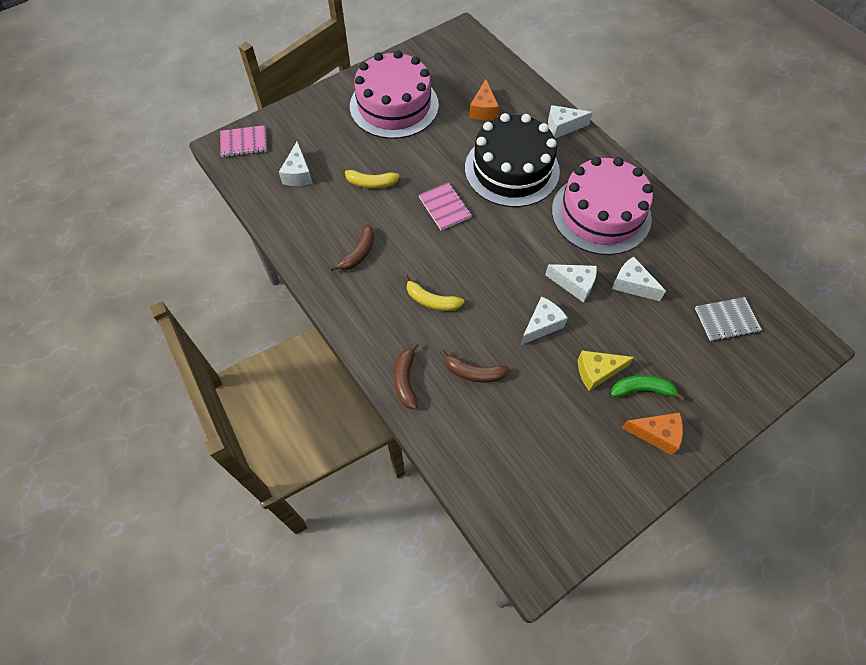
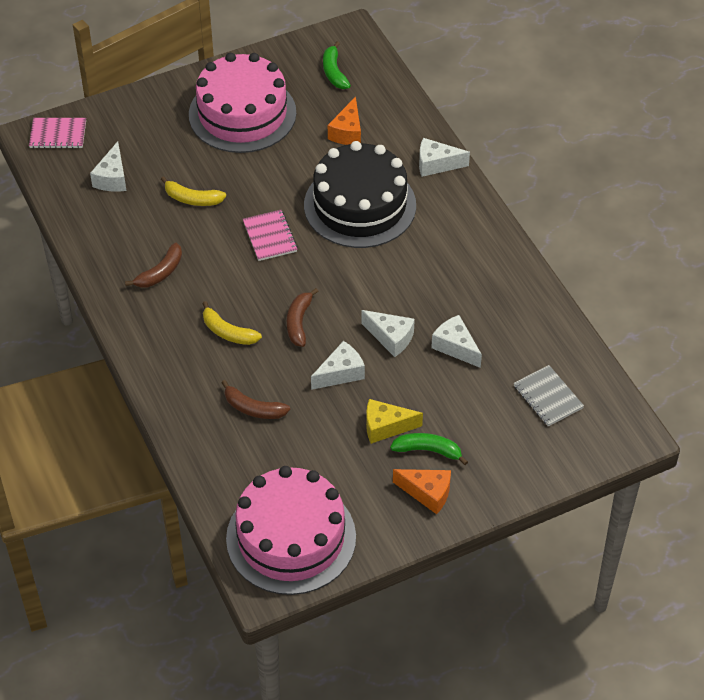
camera: 10 degrees right, 10 degrees down
(406, 380) = (179, 405): brown banana -> brown banana (299, 322)
(458, 63) = (334, 72): none -> green banana
(601, 214) = (447, 268): pink cake -> pink cake (291, 538)
(726, 320) = (548, 397): grey notebook -> grey notebook turned 60 degrees clockwise

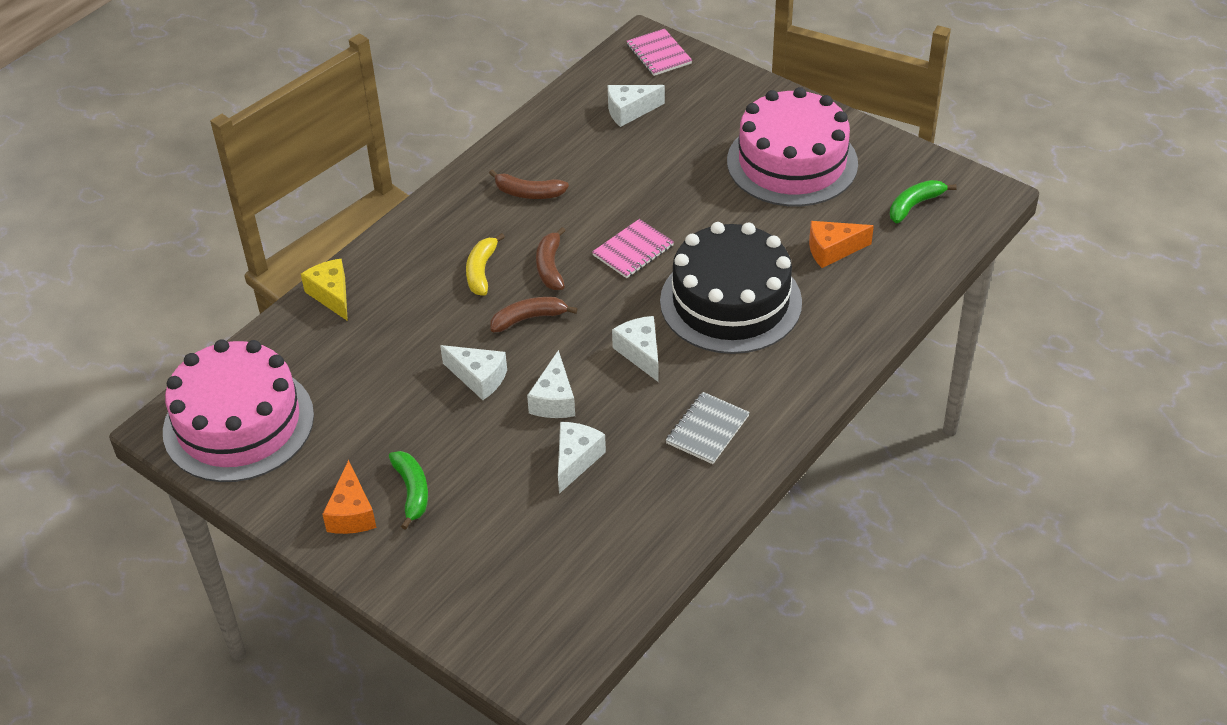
camera: 65 degrees right, 5 degrees down
(192, 199) = (643, 175): yellow banana -> none
(253, 408) = (392, 329): brown banana -> brown banana (550, 267)
(385, 427) = (425, 443): yellow cheese -> yellow cheese (331, 295)
(436, 164) = (843, 341): white cheese -> white cheese (640, 353)
(548, 397) = (552, 573): grey notebook -> grey notebook (707, 430)

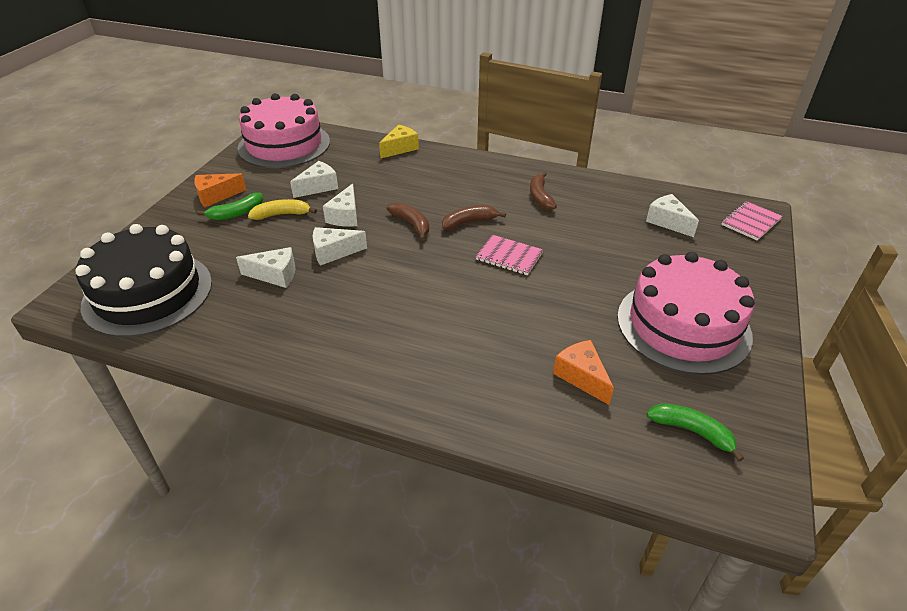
camera: 70 degrees right, 5 degrees down
(481, 271) = (449, 195): yellow banana -> yellow banana (282, 215)
(640, 353) = (396, 284): white cheese -> white cheese (318, 187)
(707, 430) = (321, 338): grey notebook -> none
(730, 301) = (478, 322): black cake -> black cake (148, 293)

